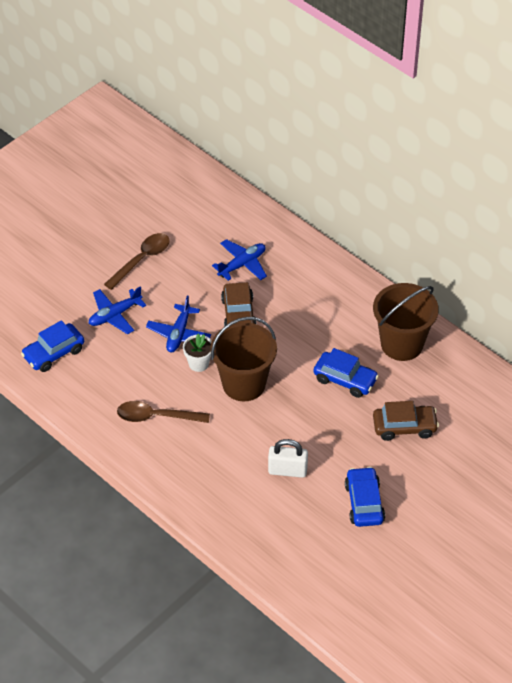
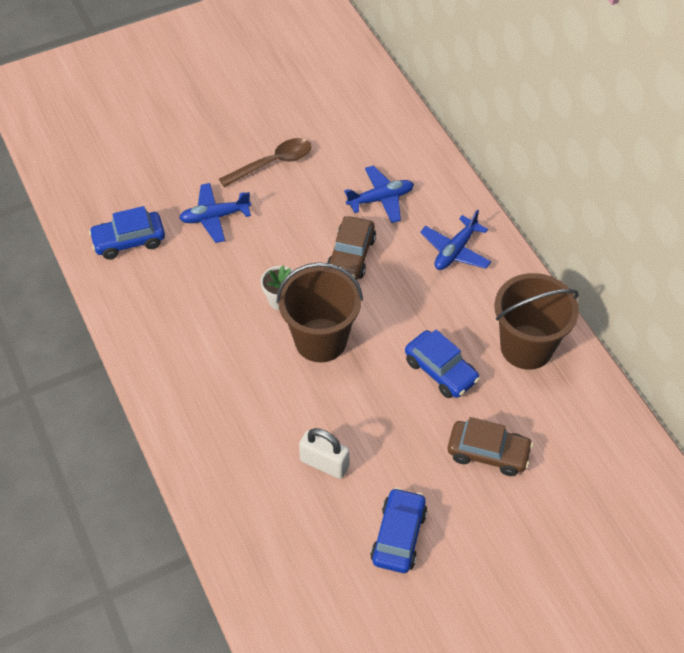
camera: 20 degrees right, 5 degrees up
(156, 417) = (205, 349): brown spoon -> none
(179, 334) = (274, 259): blue plane -> blue plane (455, 251)

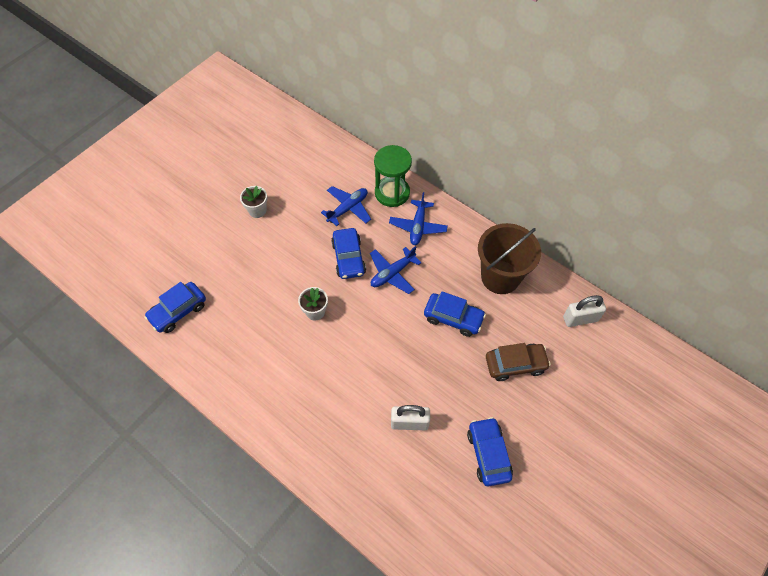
camera: 25 degrees left, 5 degrees up
(215, 217) = (235, 267): blue plane -> blue plane (392, 273)
(272, 163) = (257, 210): brown spoon -> white flower pot
(320, 340) = (359, 330): brown bucket -> none
(351, 255) = (348, 258): brown car -> blue car
(444, 200) = (392, 193): none -> green hourglass
(602, 434) = (580, 319): none -> white padlock

